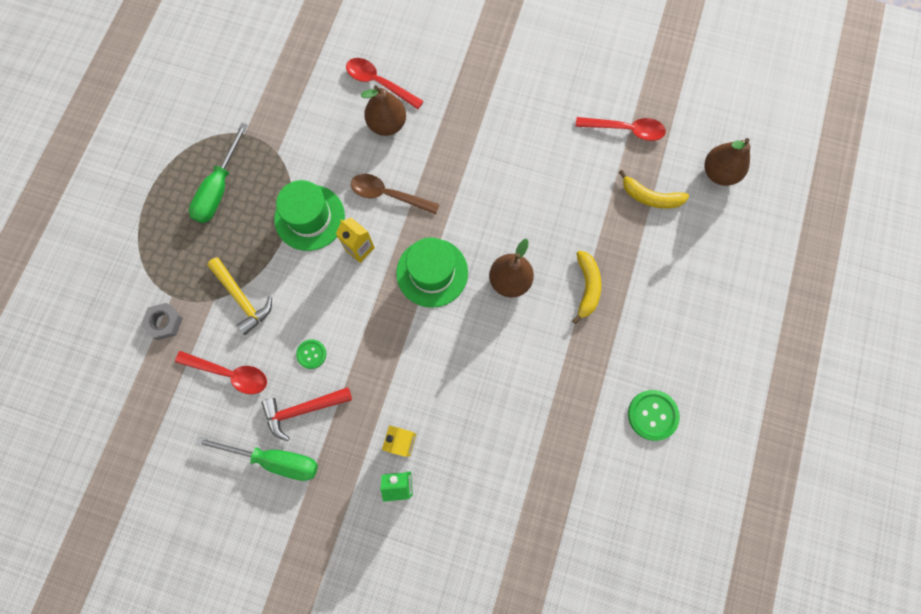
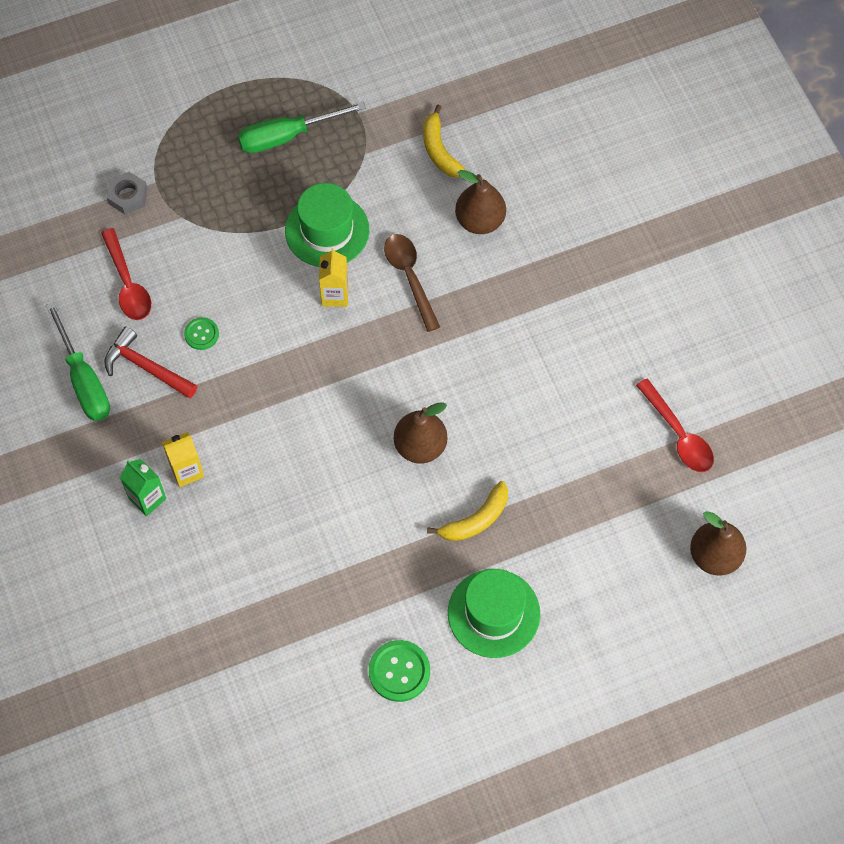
camera: 50 degrees right, 10 degrees down
(242, 298) = (203, 238): yellow hammer -> none
(379, 83) = (515, 181): red spoon -> none
(432, 272) = (367, 373): green hat -> green hat (493, 613)
(650, 197) = (625, 510): yellow banana -> yellow banana (439, 150)

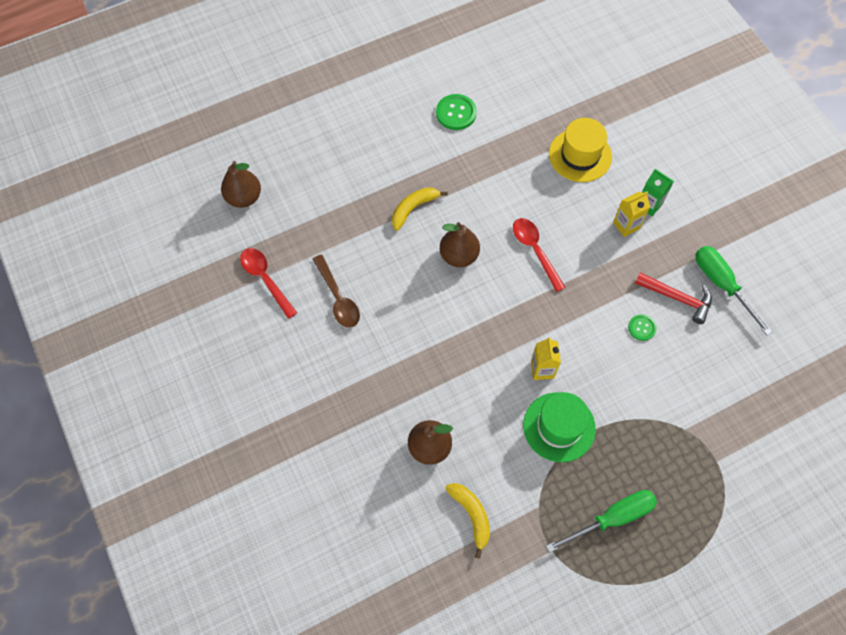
camera: 175 degrees right, 0 degrees up
(127, 283) = (712, 365): red spoon -> red spoon (535, 251)
(128, 196) = (736, 445): grey nut -> none
(227, 583) = (580, 155): none -> yellow hat
(410, 277) = (483, 389): brown spoon -> brown spoon (338, 298)
(493, 613) = (396, 151): green hat -> none

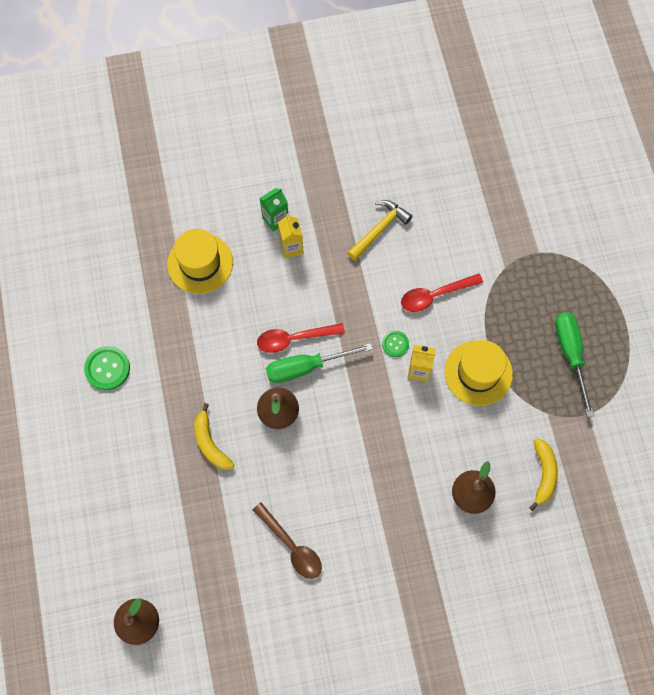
camera: 75 degrees left, 5 degrees up
(265, 279) = (249, 618): red spoon -> red spoon (435, 295)
(338, 298) = (291, 546): brown spoon -> brown spoon turned 60 degrees clockwise
(472, 515) = (543, 474): yellow banana -> yellow banana turned 105 degrees clockwise
(559, 427) = (478, 373): green hat -> yellow hat
(641, 328) = (400, 270): green button -> green button (395, 344)
(677, 298) = (379, 229): red hammer -> yellow hammer
(722, 285) = (376, 187): green screwdriver -> green screwdriver (306, 367)

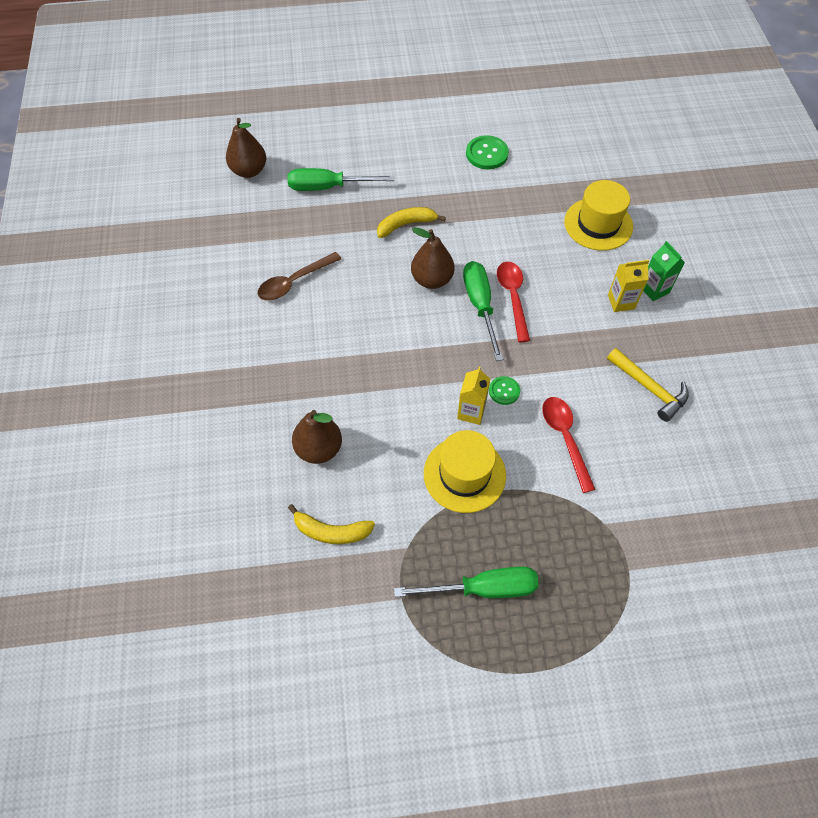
camera: 95 degrees right, 10 degrees down
(161, 529) = (328, 187): none -> green screwdriver

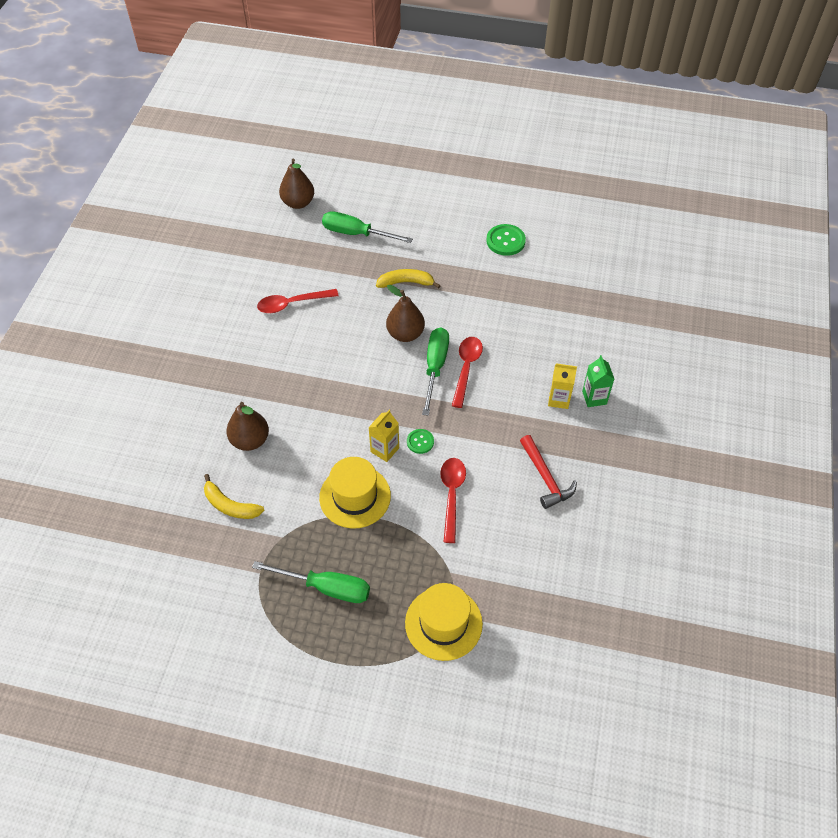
camera: 20 degrees right, 5 degrees down
(294, 282) = (292, 304): brown spoon -> red spoon
(598, 224) = (573, 328): yellow hat -> yellow hat (443, 623)
(649, 388) = (545, 477): yellow hammer -> red hammer

